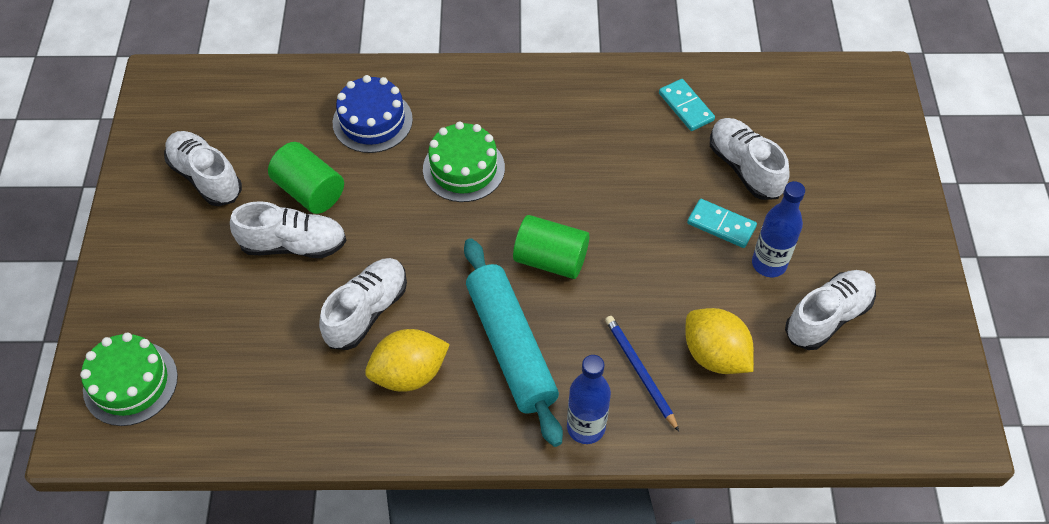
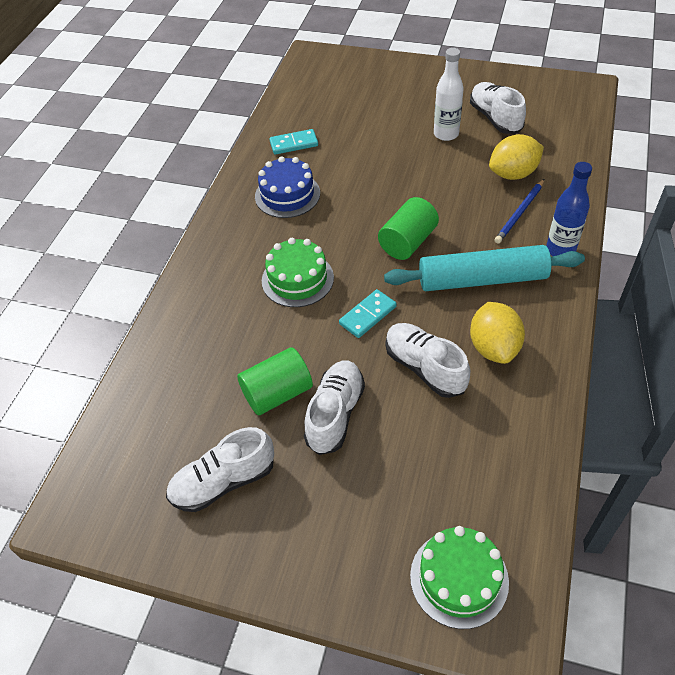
camera: 70 degrees left, 5 degrees down
(372, 121) = (216, 334): blue cake -> blue cake (287, 195)
(640, 372) = (520, 213): blue pencil -> blue pencil turned 45 degrees counterclockwise
(721, 225) = (406, 149): turquoise domino -> turquoise domino (368, 315)
(744, 168) = (361, 128): white shoe -> none
(769, 264) = (446, 134): blue bottle -> white bottle

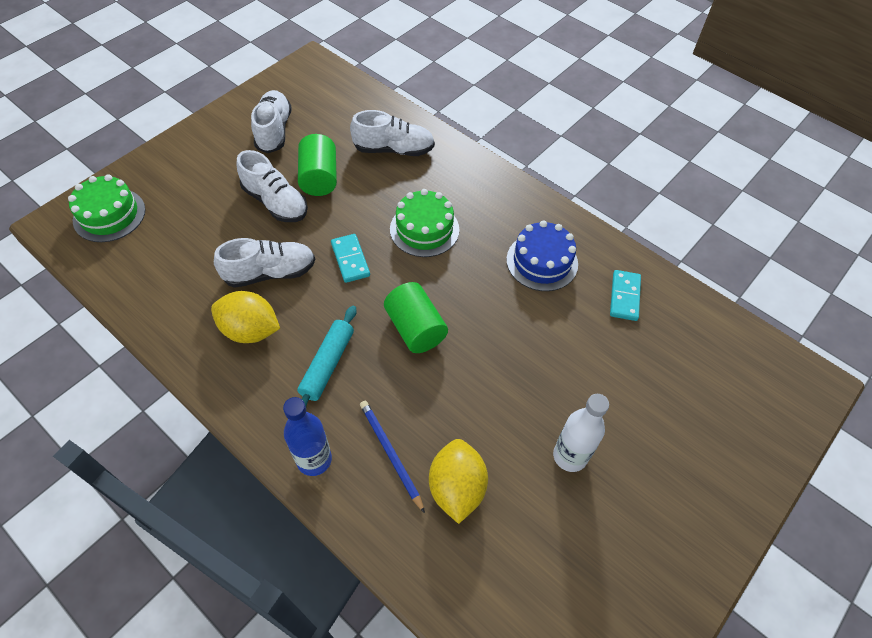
camera: 110 degrees right, 5 degrees up
(482, 279) = (327, 364): turquoise rolling pin -> turquoise rolling pin, size x0.62
(495, 118) = (575, 535): white shoe -> white shoe (393, 149)

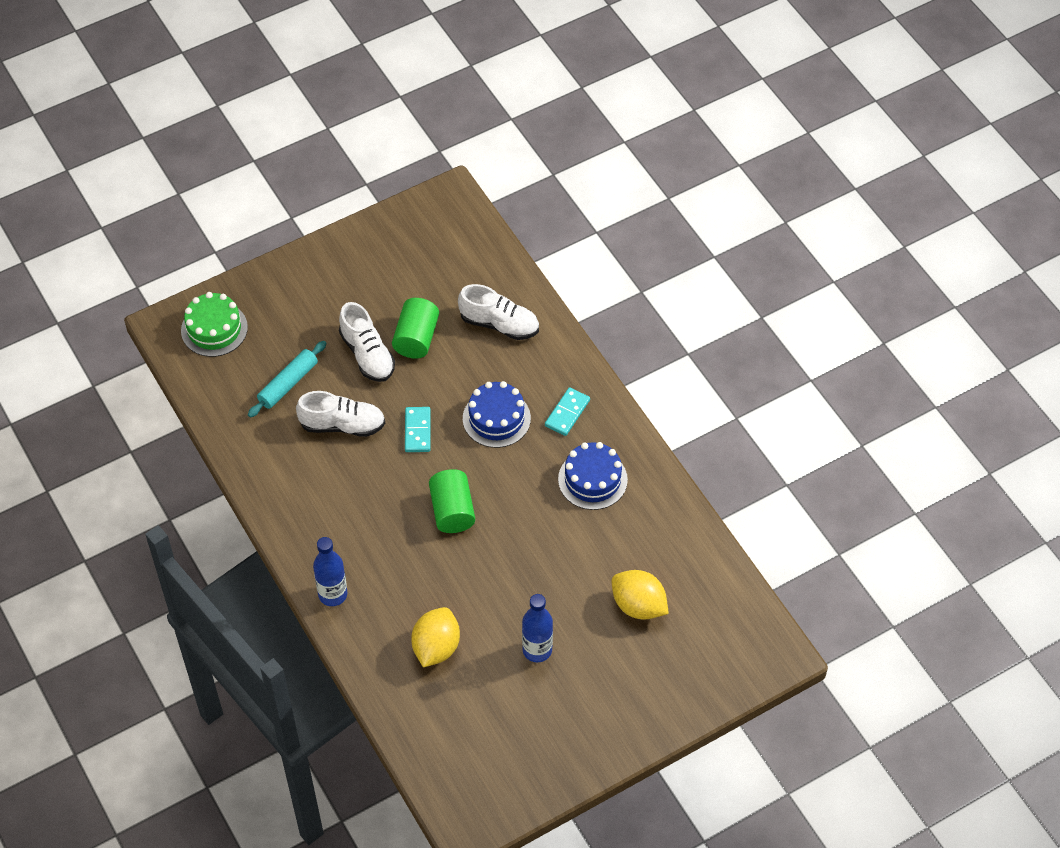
camera: 20 degrees right, 0 degrees up
(250, 330) = (311, 474): yellow lemon -> yellow lemon (638, 605)
(274, 131) = (388, 273): white shoe -> none
(327, 364) = (367, 521): turquoise rolling pin -> turquoise rolling pin (288, 383)
(391, 454) = (394, 607): blue pencil -> none
(424, 229) = (496, 418): green cake -> blue cake
(570, 456) = (537, 650): white bottle -> blue bottle
(624, 297) = (653, 533): turquoise domino -> turquoise domino (567, 413)

